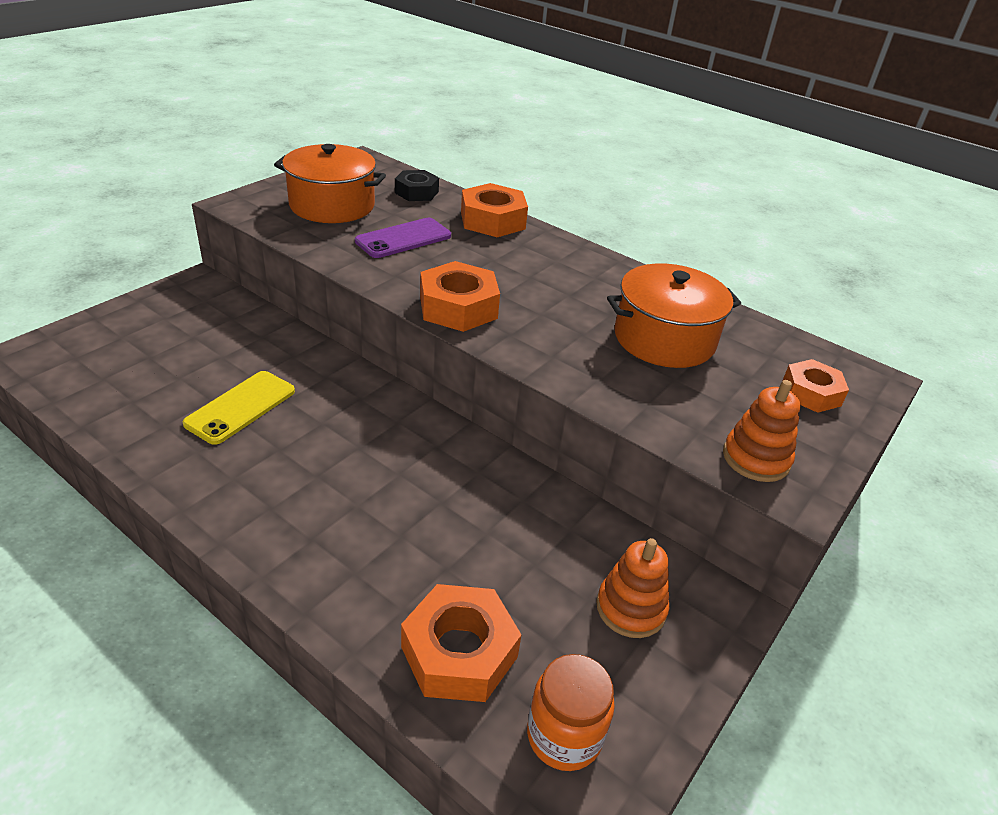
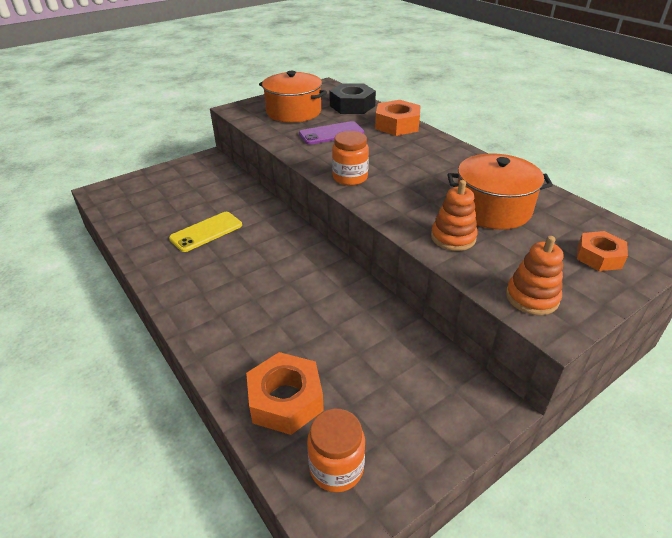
camera: 20 degrees right, 0 degrees up
(416, 192) = (352, 106): black nut -> black nut, size x1.52
(458, 307) = (350, 178): orange nut -> orange jar
(631, 608) = (416, 393): orange stacking toy -> orange stacking toy (453, 238)

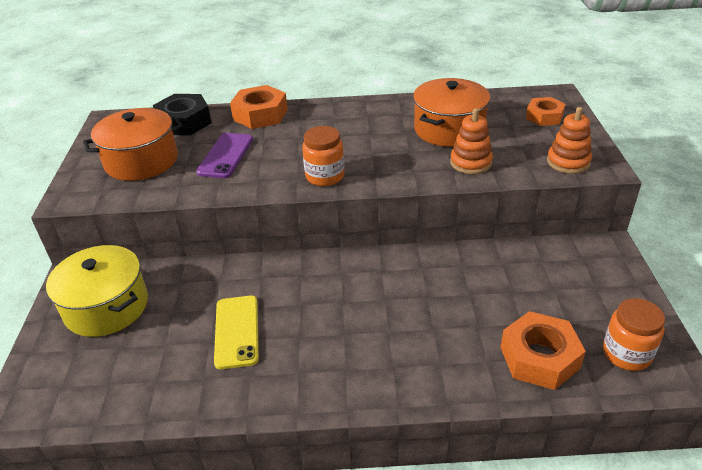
camera: 55 degrees left, 0 degrees up
(194, 178) = (106, 306): none -> yellow pot

